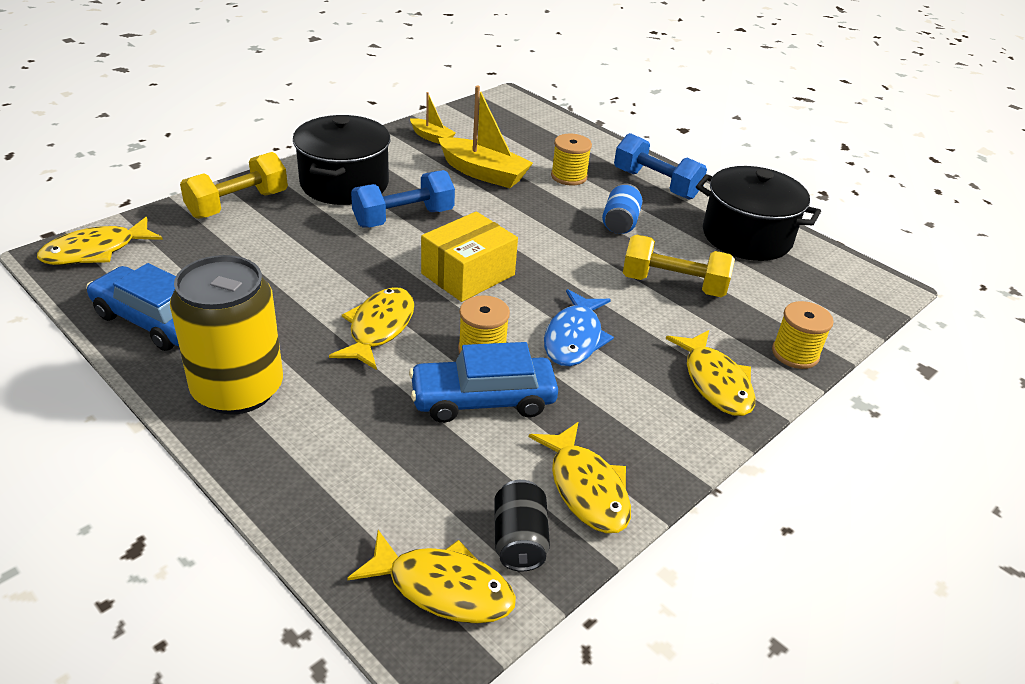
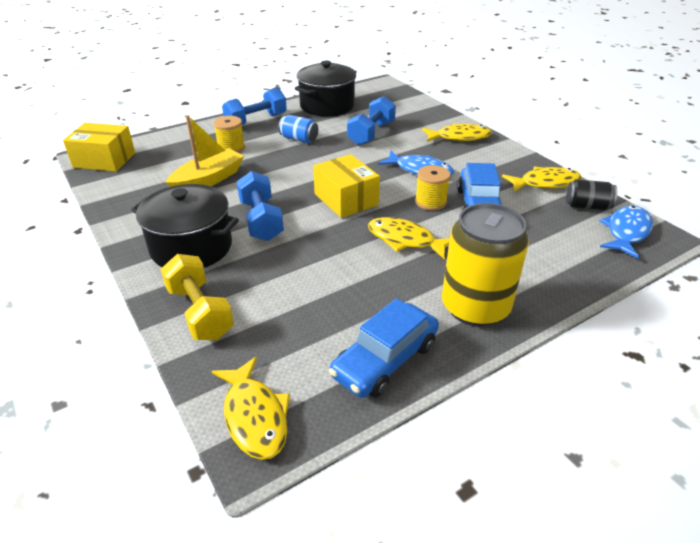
camera: 75 degrees left, 0 degrees up
(431, 137) = (133, 198): yellow boat -> none
(443, 588) = (626, 232): yellow fish -> blue fish
(504, 108) = (104, 160): none -> yellow box
(673, 285) = (371, 134): yellow dumbbell -> blue dumbbell
(795, 354) = (436, 114): yellow spool -> none

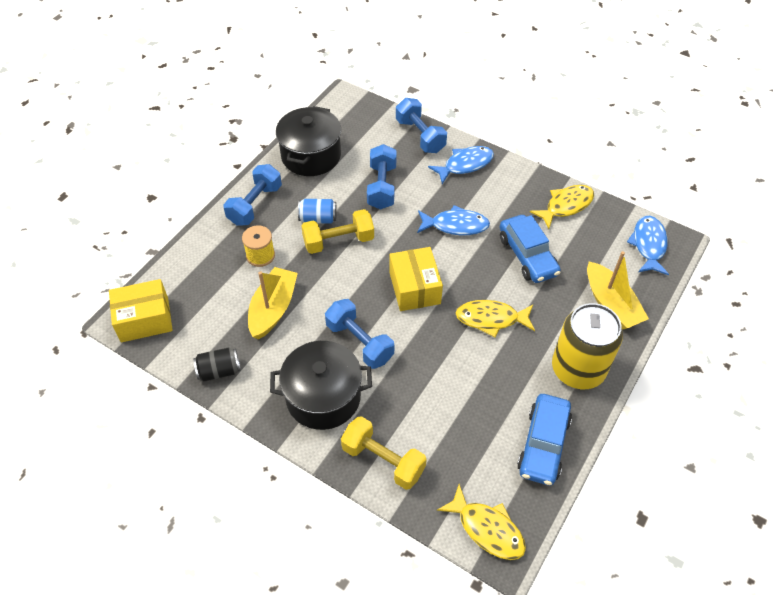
camera: 25 degrees left, 15 degrees up
(304, 155) = (338, 241): none -> yellow dumbbell
(346, 199) = (414, 288): yellow box -> yellow box turned 45 degrees clockwise
(430, 202) = (486, 264): yellow spool -> none
(431, 114) = (420, 136): none -> blue dumbbell
(459, 137) = (465, 165): yellow fish -> blue fish
(551, 265) = (611, 304): none -> yellow boat
(587, 206) = (609, 224): black can -> black can (219, 371)

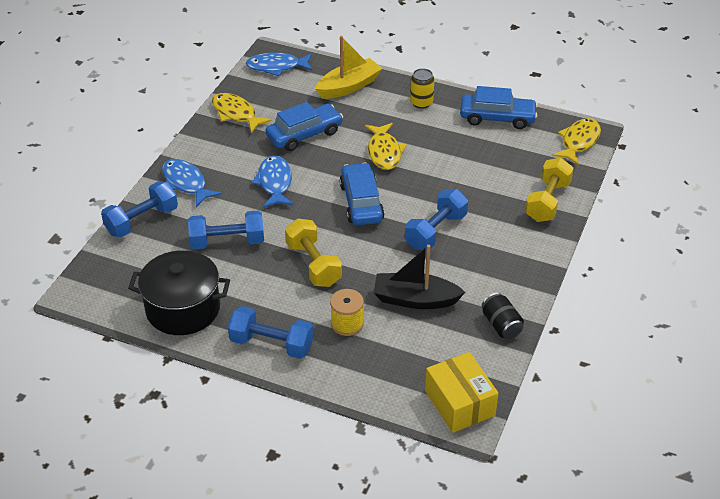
camera: 100 degrees left, 10 degrees down
(273, 309) = (415, 299): yellow boat -> black boat
(318, 219) = (284, 286): blue can -> none
(323, 397) = (502, 246): black pot -> none
(414, 288) = (361, 202): yellow box -> blue car
(578, 369) = (421, 103): yellow can -> yellow can, size x0.50

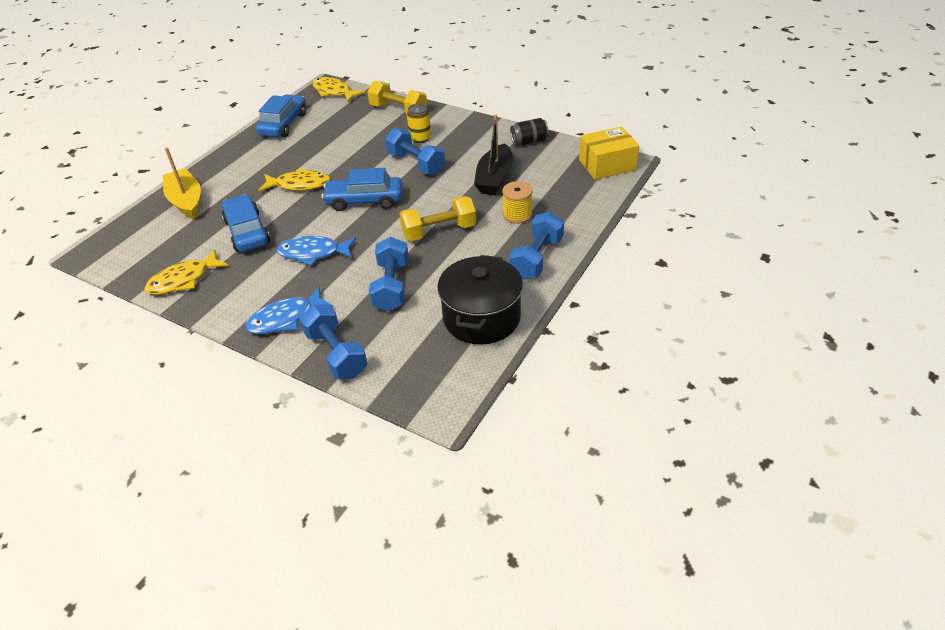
camera: 80 degrees left, 0 degrees up
(276, 67) = (118, 249): blue fish -> none
(421, 103) = (239, 160): yellow can -> yellow can (420, 138)

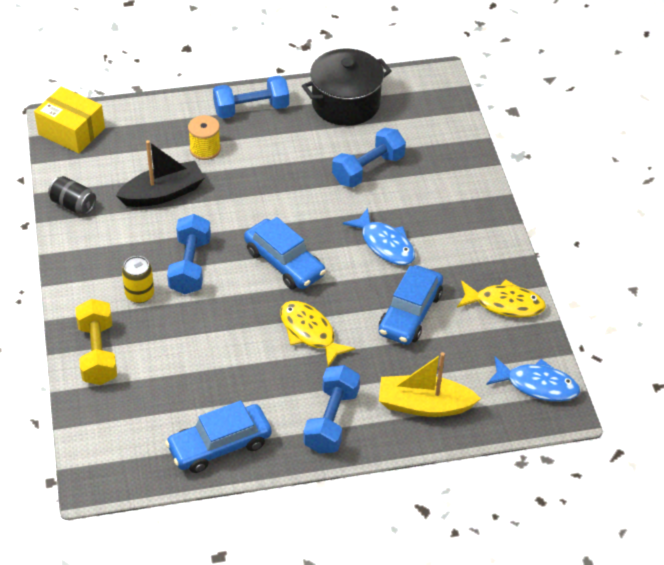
camera: 135 degrees left, 5 degrees up
(186, 201) = (424, 405): yellow boat -> yellow boat turned 75 degrees clockwise
(285, 319) = (464, 205): blue fish -> blue fish (537, 385)
(334, 92) = (103, 457): yellow fish -> none
(336, 354) = (460, 153): blue dumbbell -> blue dumbbell (331, 420)
(439, 231) = (275, 184): yellow dumbbell -> none

